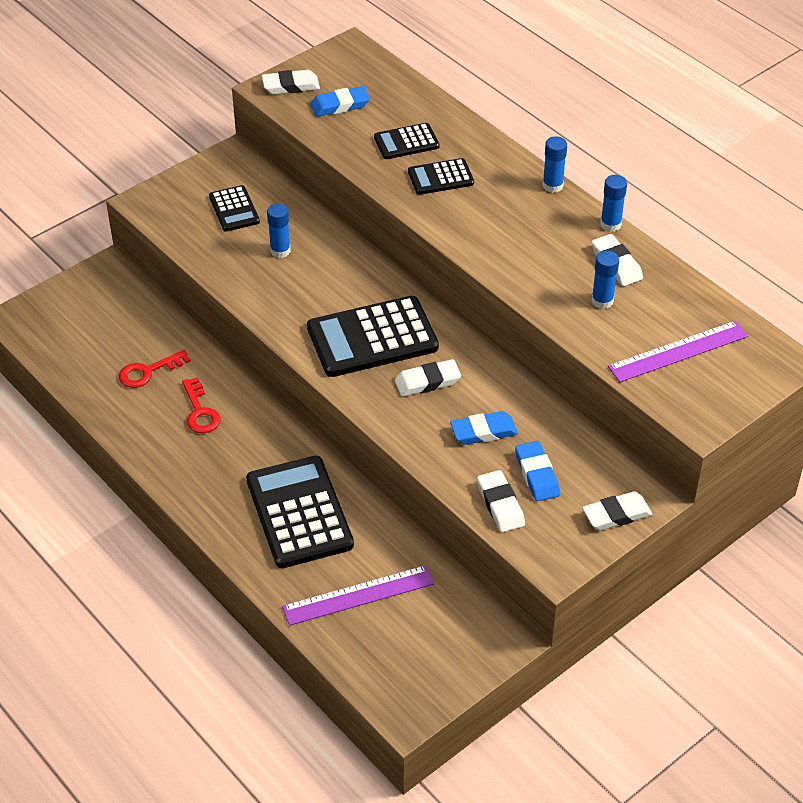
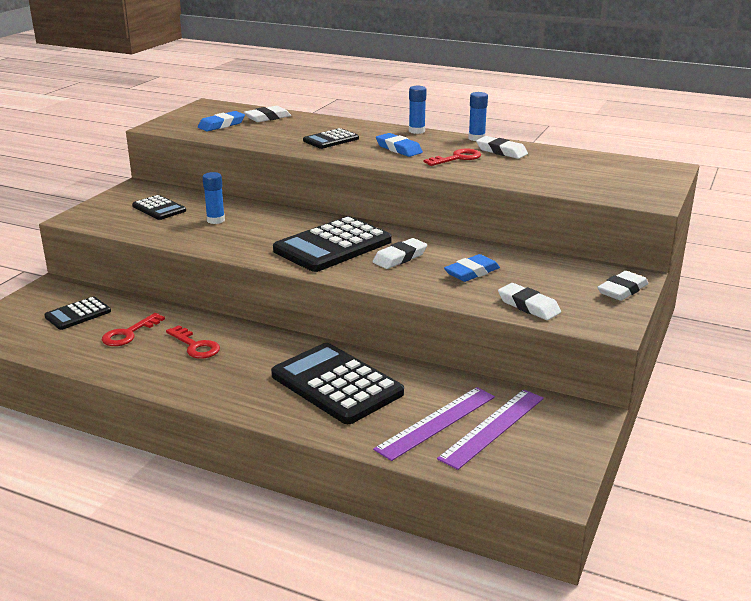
camera: 25 degrees left, 20 degrees down
(291, 86) = (174, 123): white eraser -> white eraser (267, 118)
(406, 142) = (289, 131): black calculator -> black calculator (78, 314)
(537, 474) = (538, 284): blue eraser -> blue eraser (398, 149)
(554, 263) = (457, 158): none -> red key
(602, 301) = (512, 166): blue glue stick -> none
(678, 351) = (594, 176): purple ruler -> purple ruler (493, 428)

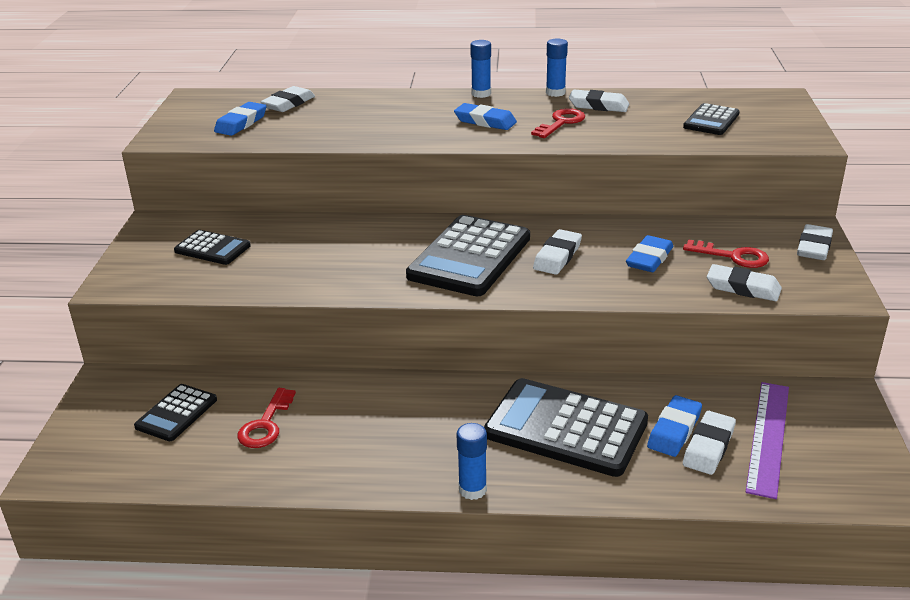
camera: 20 degrees left, 5 degrees up
(195, 346) = (363, 420): red key -> red key (733, 256)
(215, 220) = (299, 251): blue glue stick -> blue glue stick (472, 489)
(331, 140) = (395, 122): black calculator -> black calculator (711, 120)
(420, 405) = (674, 430): none -> blue eraser
(437, 422) = (708, 447): purple ruler -> white eraser

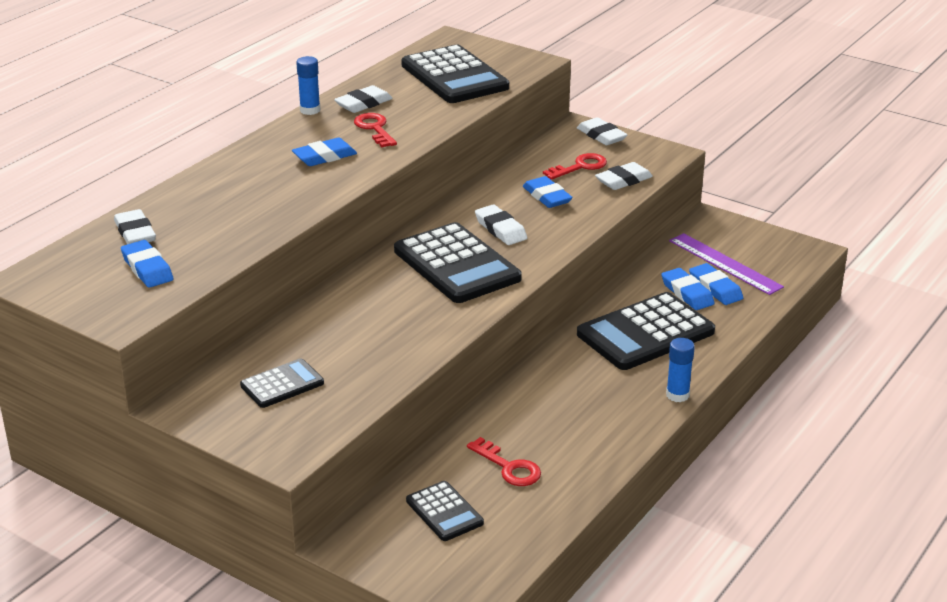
camera: 60 degrees left, 0 degrees up
(481, 94) = (261, 140): blue glue stick -> none
(708, 447) = (715, 288): white eraser -> blue eraser
(711, 120) = (454, 76): black calculator -> black calculator, size x1.89

